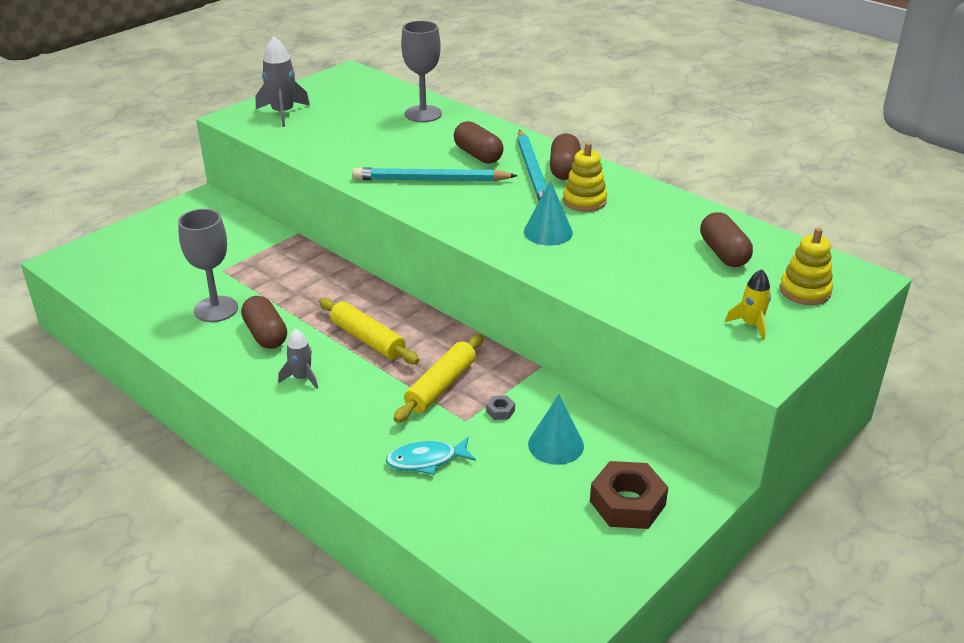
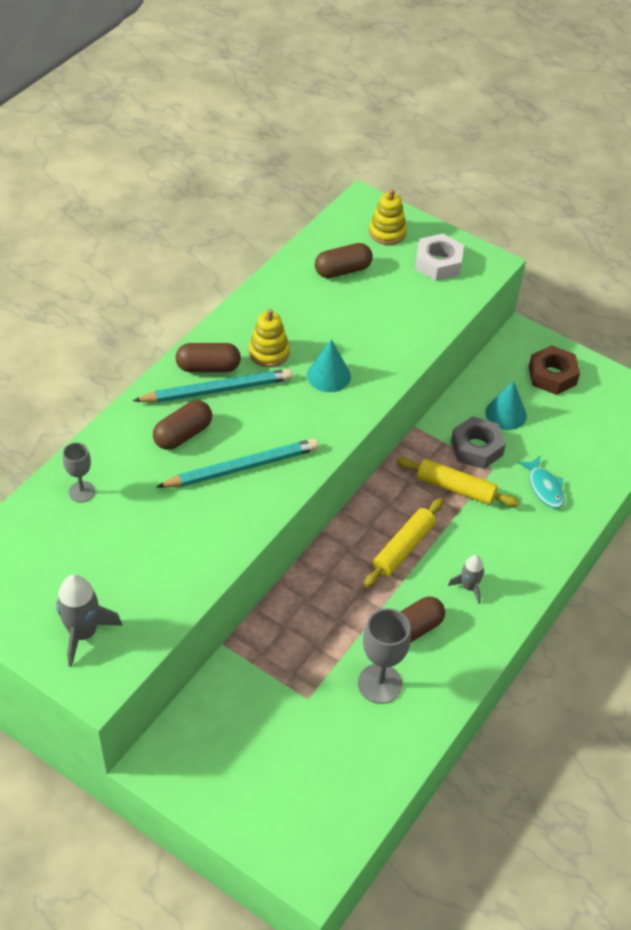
camera: 100 degrees left, 15 degrees up
(423, 114) = (82, 492): grey goblet -> grey goblet, size x0.60
(431, 180) = (242, 467): turquoise pencil -> turquoise pencil turned 105 degrees counterclockwise
(500, 411) = (476, 448): grey nut -> grey nut, size x2.35
(751, 325) = (438, 263): yellow rocket -> white nut

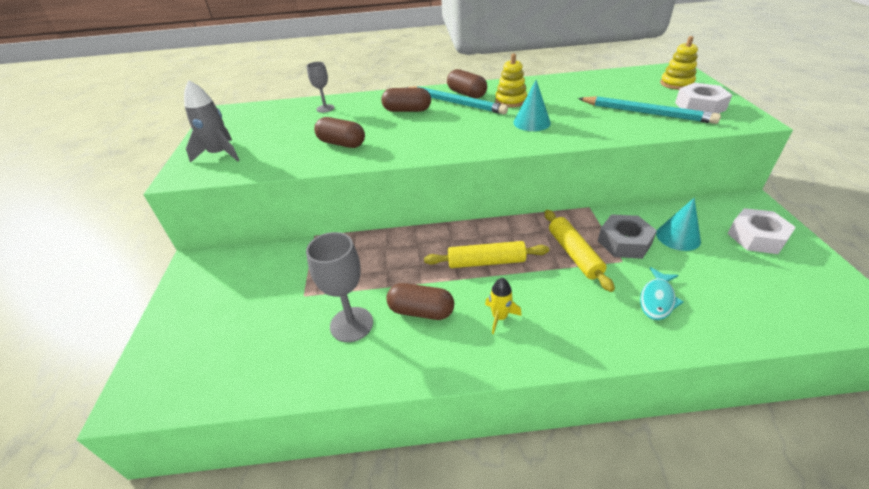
camera: 55 degrees right, 10 degrees down
(242, 467) = (411, 135): turquoise pencil -> turquoise pencil (647, 113)
(343, 270) = (616, 88): brown capsule -> brown capsule (341, 143)
(468, 587) = (499, 317): grey rocket -> yellow rocket
(552, 375) = (756, 237): brown nut -> white nut

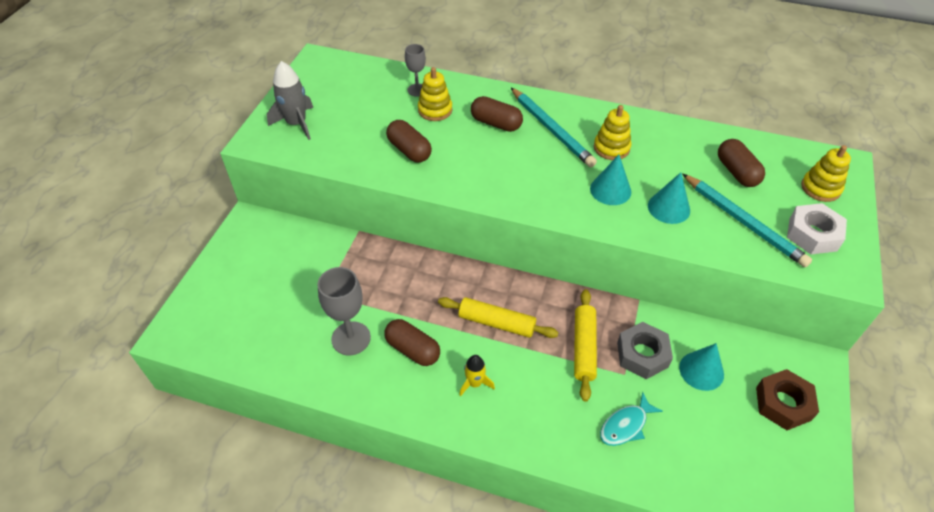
camera: 20 degrees right, 10 degrees up
(349, 115) = (435, 110): none -> yellow stacking toy
(466, 94) = (572, 119): brown capsule -> brown capsule (736, 172)
(585, 120) = (668, 208): none -> turquoise cone
(756, 237) = (783, 403): white nut -> brown nut

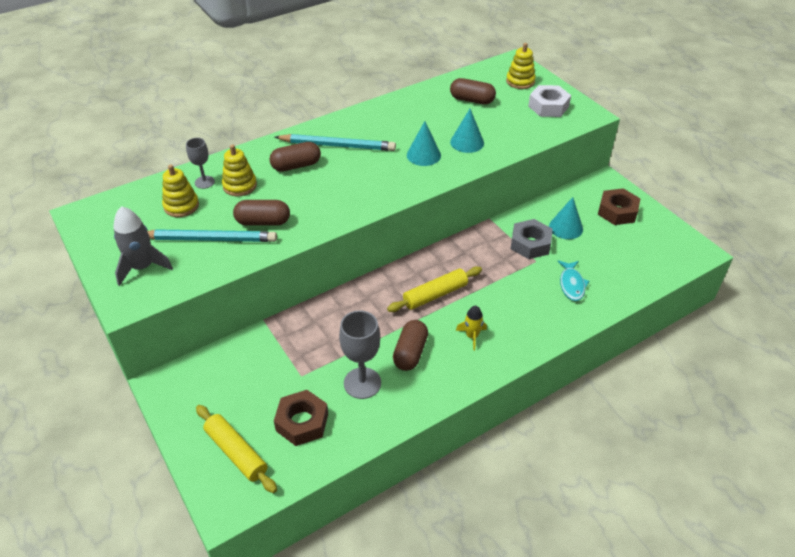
camera: 50 degrees left, 5 degrees down
(279, 326) = (302, 422): none -> brown nut
(413, 349) = (410, 353): brown capsule -> brown capsule turned 60 degrees counterclockwise
(584, 348) = (498, 266): yellow rolling pin -> yellow rolling pin (236, 452)
(611, 148) = (389, 132): yellow stacking toy -> yellow stacking toy (181, 206)
(743, 222) = (511, 123): turquoise pencil -> turquoise pencil (210, 239)

